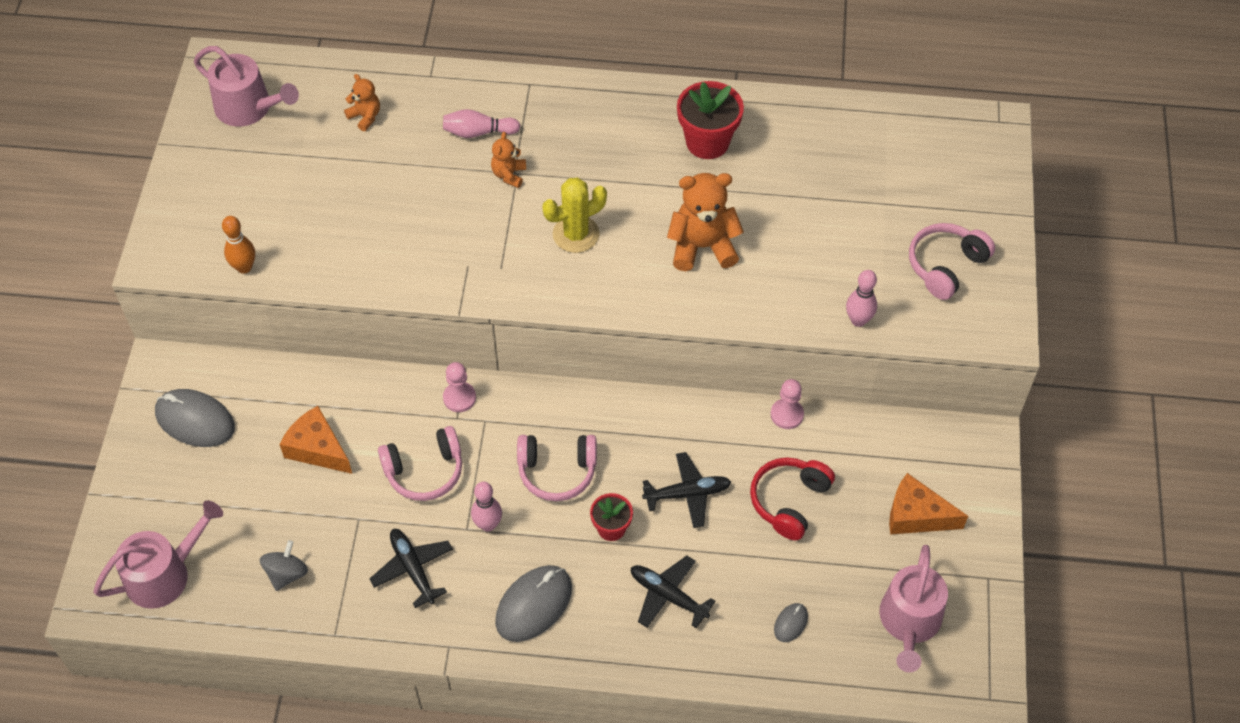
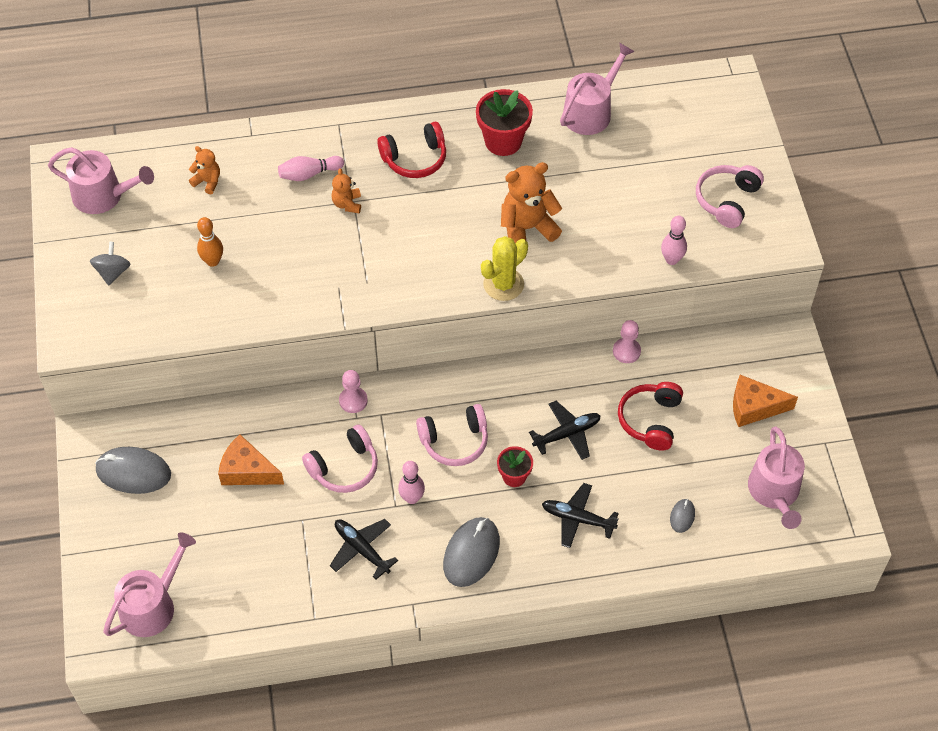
camera: 15 degrees left, 0 degrees up
(244, 267) = (148, 331): orange bowling pin -> orange bowling pin (213, 261)
(286, 574) = (256, 579): grey spinning top -> grey spinning top (113, 272)
(576, 234) = (420, 241): yellow cactus -> yellow cactus (503, 284)
(601, 140) = (415, 159): none -> red headphones
(819, 130) = (591, 112): none -> pink watering can

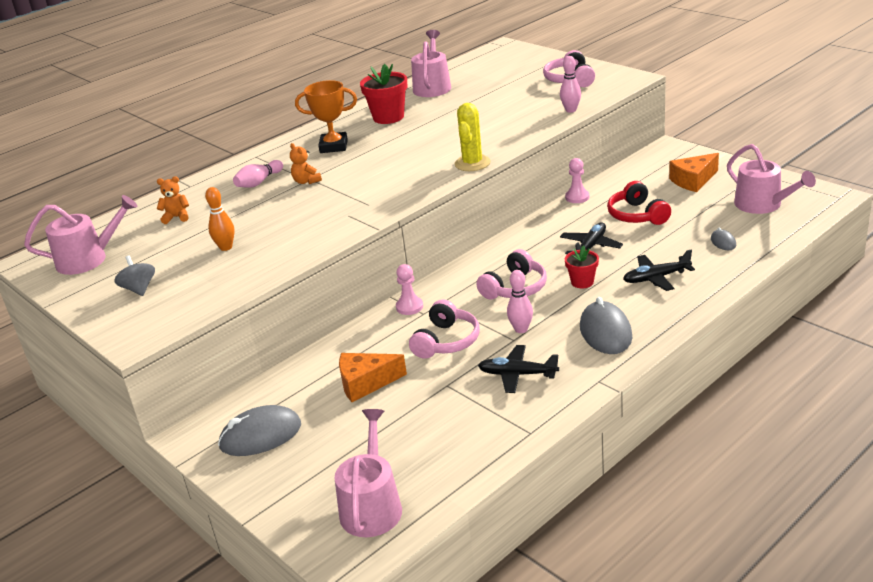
camera: 30 degrees left, 25 degrees down
(415, 159) = (333, 146): red headphones -> orange trophy
(527, 228) = (455, 138): orange teddy bear -> none

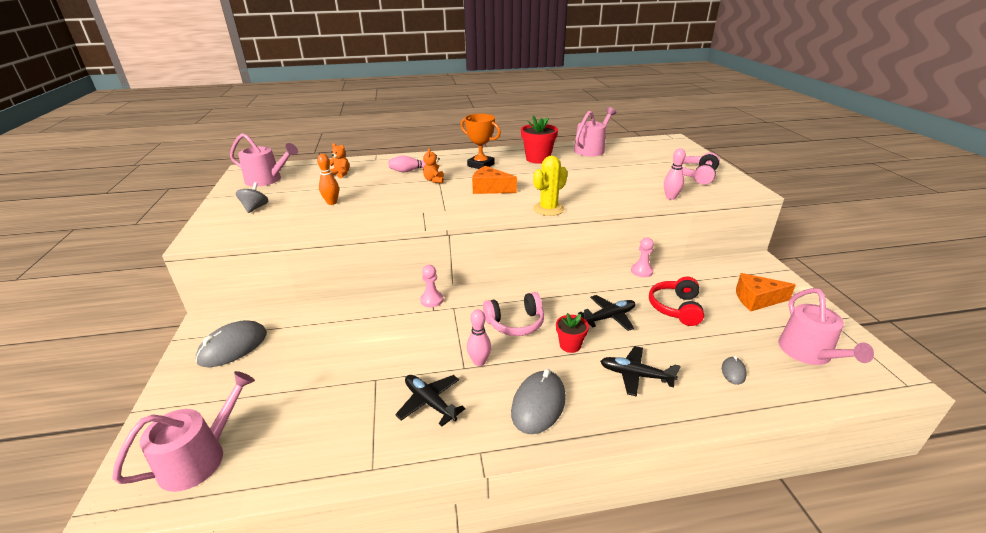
camera: 30 degrees right, 0 degrees up
(260, 436) = (233, 347): grey mouse -> grey mouse turned 60 degrees counterclockwise
(365, 383) = (334, 344): orange cheese -> orange cheese (490, 189)
(446, 341) = (420, 341): pink headphones -> none

